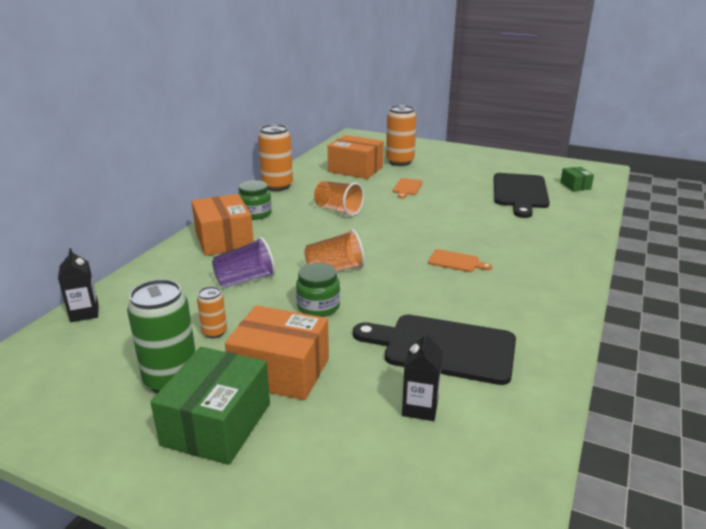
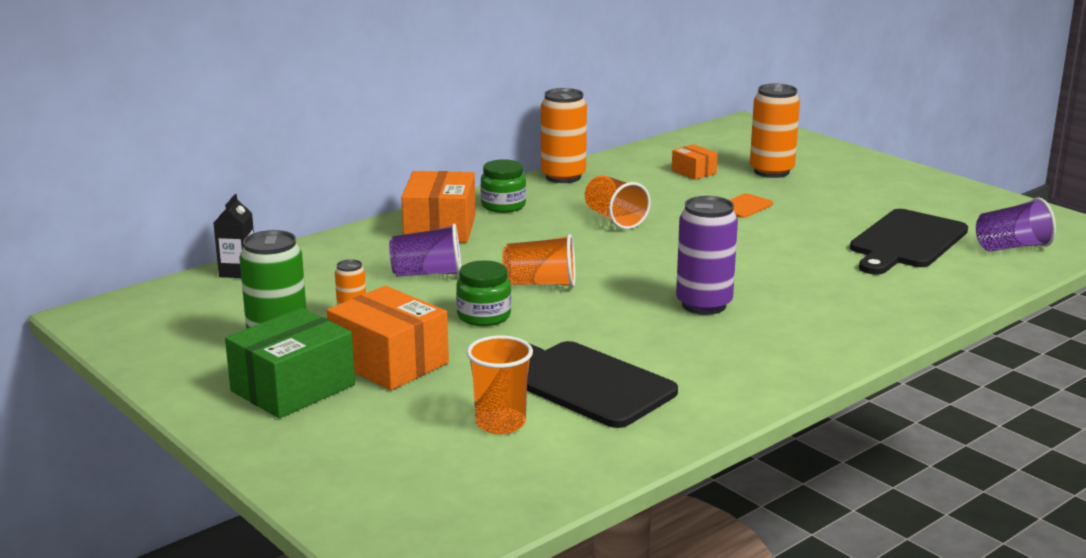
camera: 25 degrees right, 5 degrees down
(355, 169) = (693, 172): orange box -> orange box, size x0.52
(420, 407) = (500, 423): black carton -> orange cup
(456, 261) = (704, 305): orange cutting board -> purple can
(575, 186) = (1011, 247): green box -> purple cup

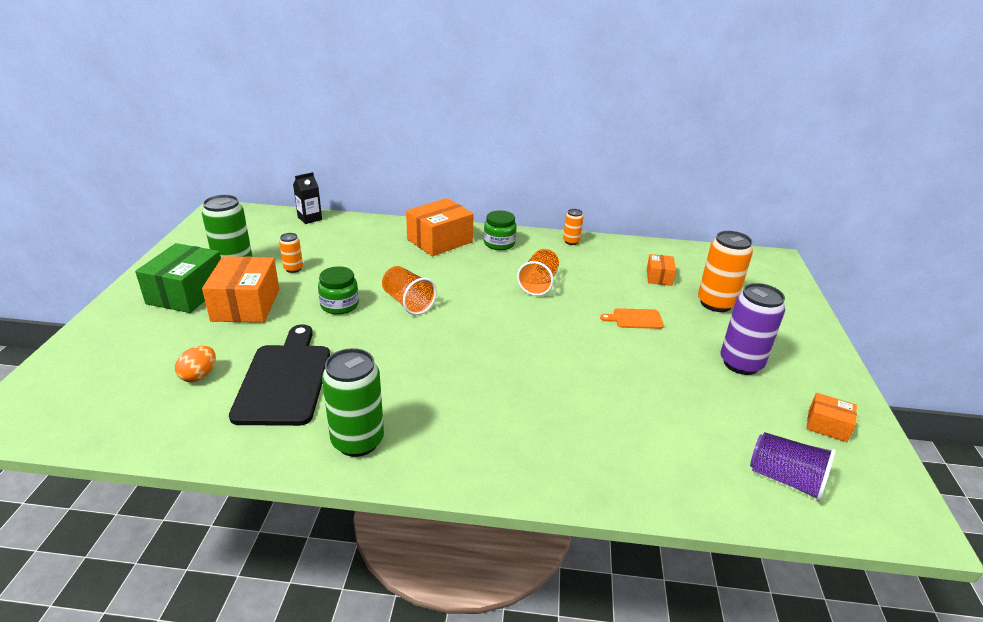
camera: 45 degrees right, 10 degrees up
(293, 388) = (187, 293): green box -> green box turned 75 degrees counterclockwise
(427, 274) = (374, 264): purple cup -> none
(500, 423) = (199, 375): orange cup -> orange egg
(563, 177) = (571, 241): orange can -> orange can, size x0.51
(704, 305) = (456, 373): purple can -> purple can (741, 363)
(741, 378) = (358, 441): none -> green can
(906, 242) = (699, 416): black cutting board -> none
(977, 209) = (827, 425): none -> orange box

